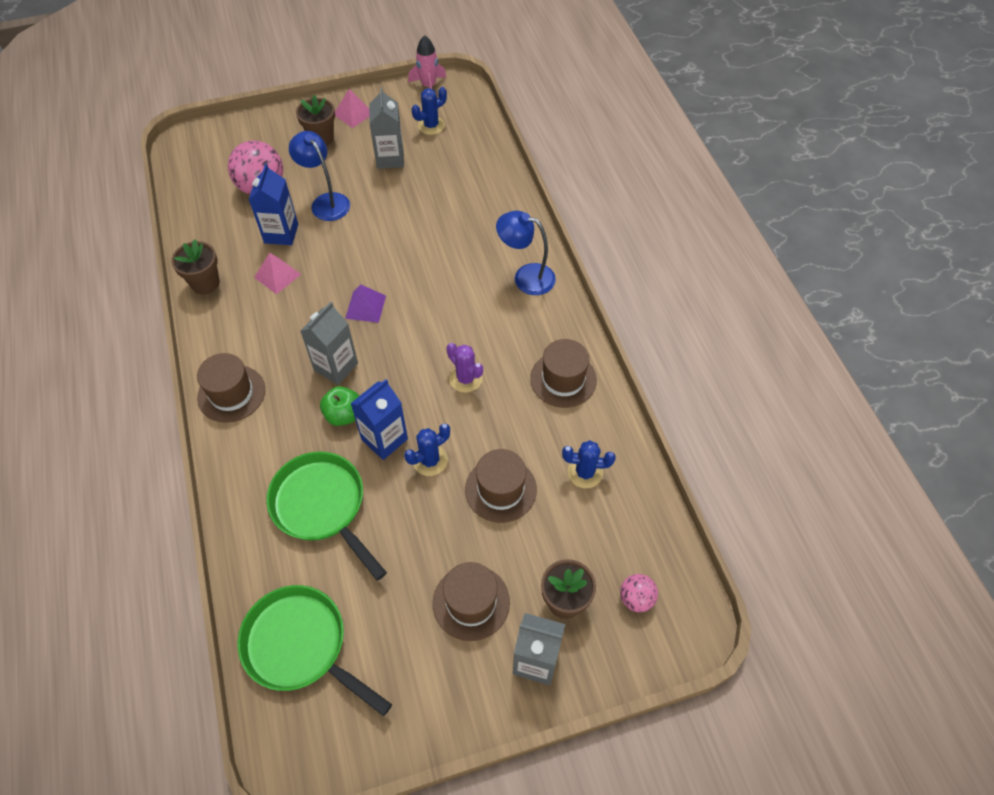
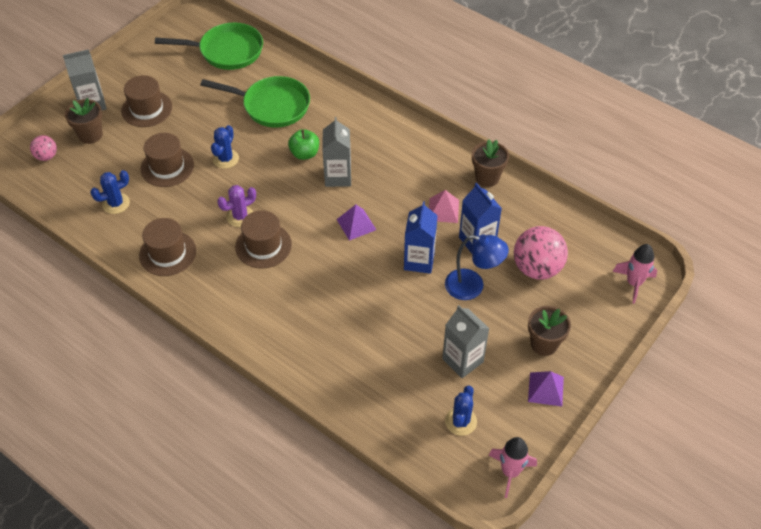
camera: 145 degrees right, 5 degrees down
(208, 140) = (633, 283): none -> pink rocket
(231, 393) = (389, 128): brown hat -> brown hat (263, 246)
(353, 114) = (545, 389): pink pyramid -> purple pyramid
(384, 439) = (265, 155): blue carton -> blue carton (419, 261)
(465, 379) = (240, 216): purple cactus -> purple cactus turned 45 degrees counterclockwise
(526, 277) = (250, 316): blue lamp -> none

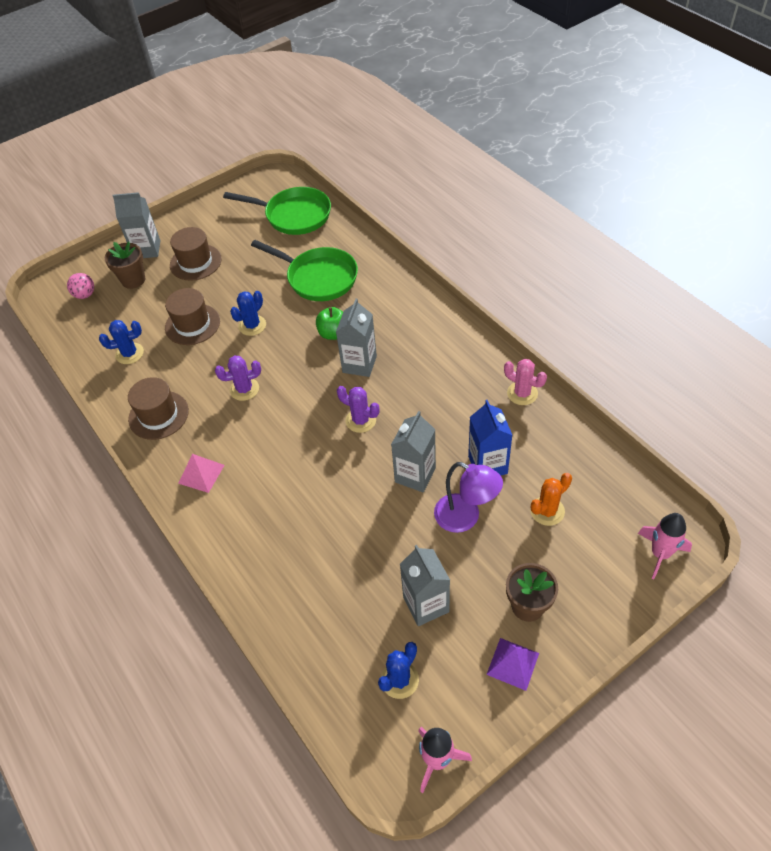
camera: 20 degrees right, 0 degrees up
(263, 246) = (256, 425): brown hat -> none
(356, 224) = (360, 420): purple pyramid -> purple cactus
(419, 261) = (415, 475): blue carton -> grey carton
(443, 210) = (461, 422): pink pyramid -> pink pyramid (201, 474)
(472, 286) = (465, 517): blue lamp -> purple lamp
(487, 177) = (522, 393): brown flower pot -> pink cactus
(537, 268) = (547, 511): pink ball -> orange cactus

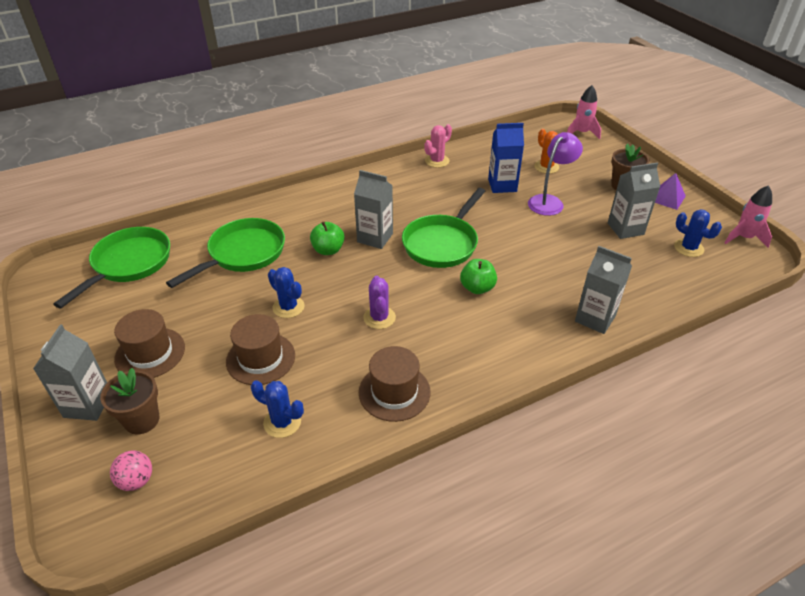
camera: 85 degrees left, 10 degrees down
(129, 353) = (282, 422): blue cactus -> blue cactus turned 60 degrees counterclockwise
(201, 474) = (484, 355): pink pyramid -> none
(293, 458) = (477, 288): none -> green apple
(360, 420) = (442, 243): purple cactus -> green pan
(415, 475) = (507, 220): grey carton -> grey carton (595, 318)

